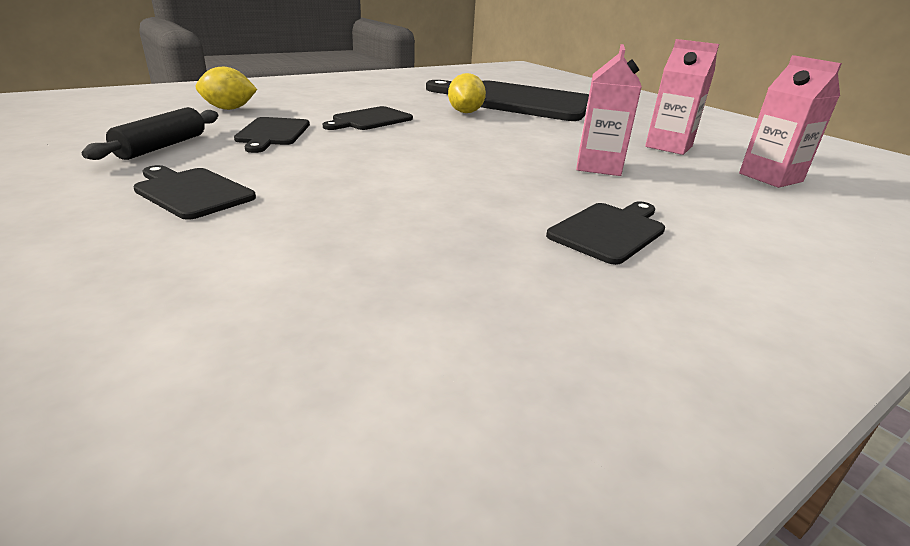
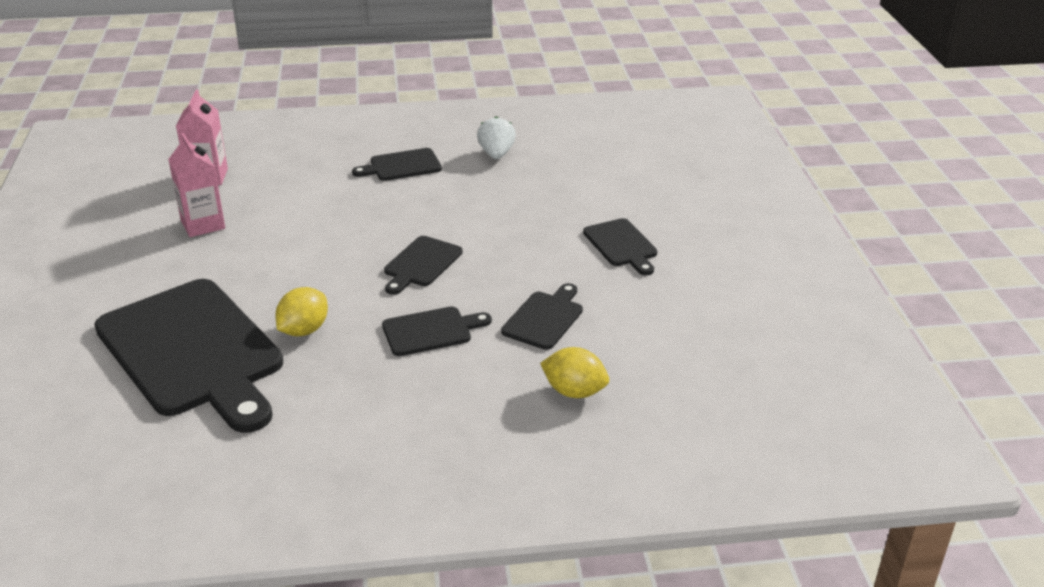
camera: 150 degrees left, 5 degrees up
(162, 147) = (644, 311): black rolling pin -> none
(429, 148) = (421, 264): none -> black cutting board
(496, 286) = (496, 154): none -> white strawberry
(598, 166) = (314, 213): pink carton -> none

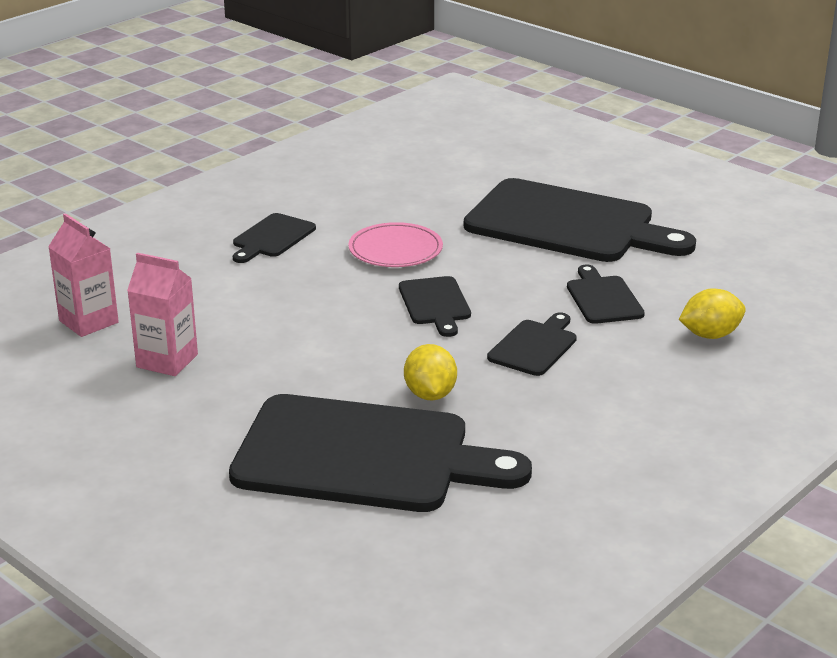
camera: 40 degrees left, 5 degrees down
(464, 210) = (395, 250): none -> pink plate
(496, 154) = (342, 197): white strawberry -> none
(622, 245) = (568, 224): black cutting board -> black cutting board, size x2.22

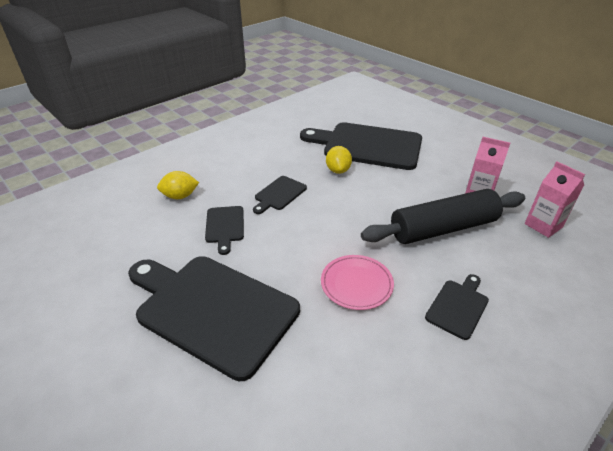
camera: 175 degrees left, 10 degrees up
(255, 310) = (443, 228): none -> black rolling pin
(435, 304) = (330, 228): black cutting board -> none

